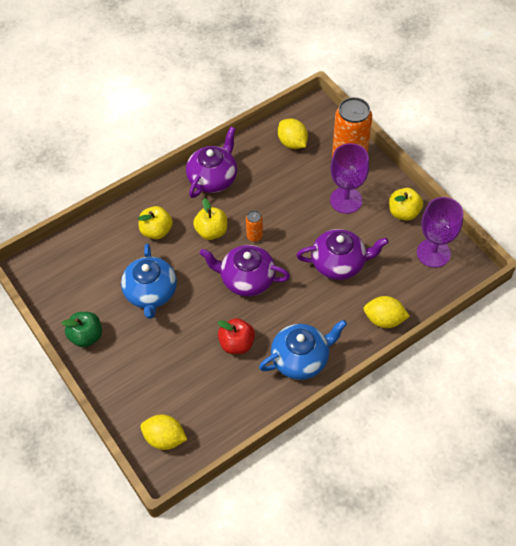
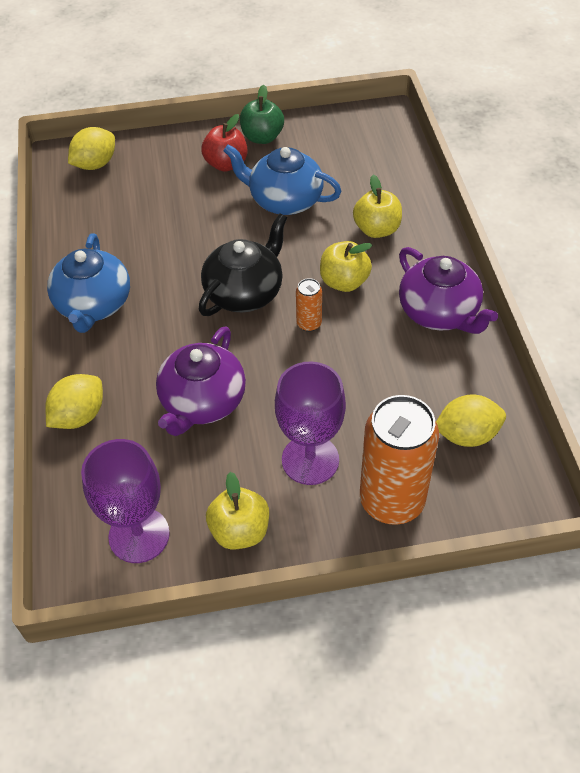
camera: 115 degrees right, 5 degrees down
(237, 344) = (160, 253): red apple -> red apple (226, 164)
(246, 279) = (245, 292): purple teapot -> black teapot

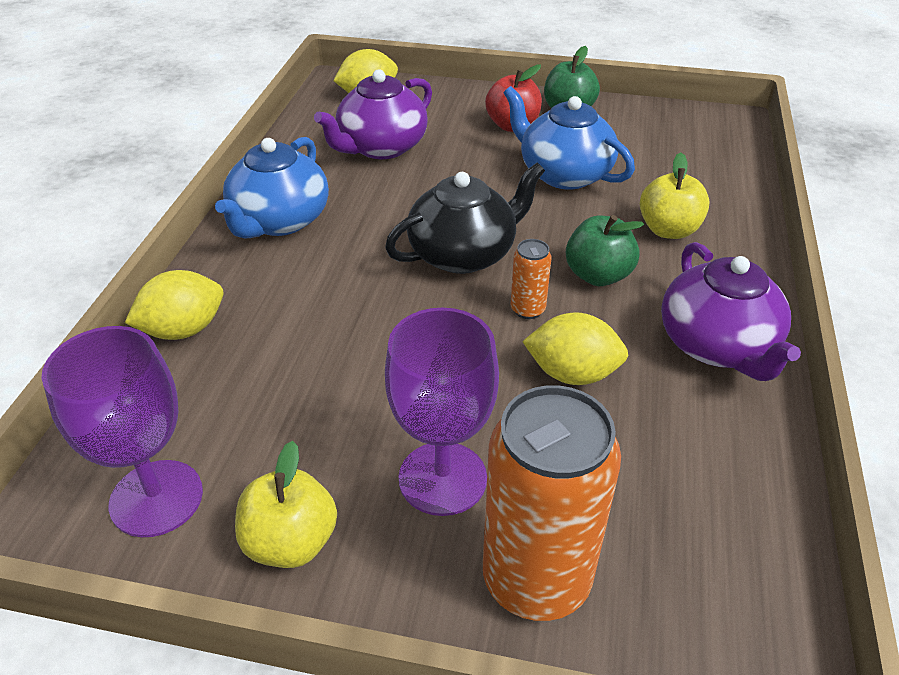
camera: 20 degrees right, 10 degrees down
(202, 402) = (340, 360): purple teapot -> purple teapot (381, 147)
(344, 282) = (598, 275): yellow apple -> green apple
(466, 435) = (697, 521): yellow lemon -> yellow lemon (572, 373)

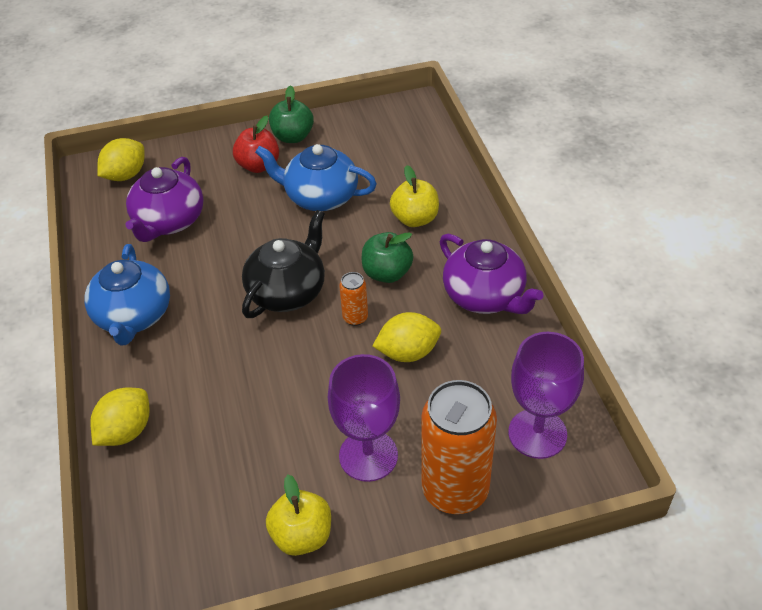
camera: 25 degrees left, 5 degrees up
(156, 498) = (197, 550): purple goblet -> purple goblet (537, 433)

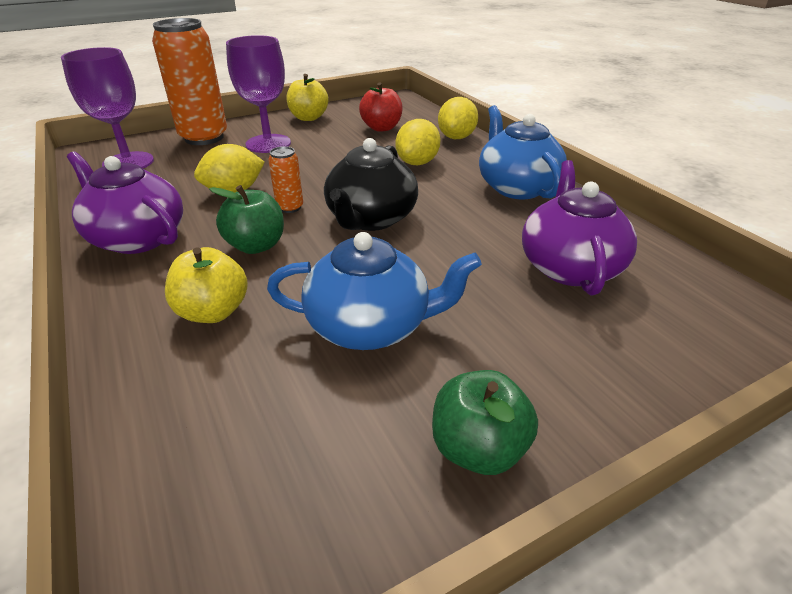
camera: 165 degrees right, 10 degrees down
(125, 175) = (708, 320): yellow lemon -> yellow lemon (417, 163)
(258, 165) = (505, 368): red apple -> red apple (381, 128)

